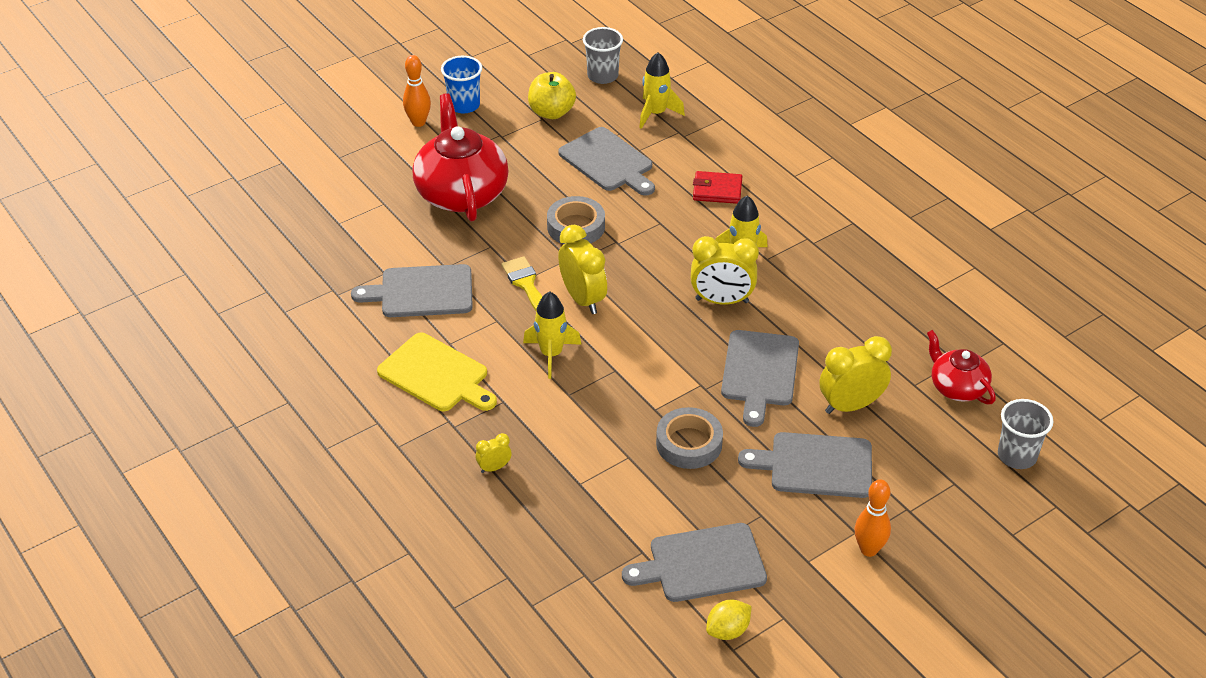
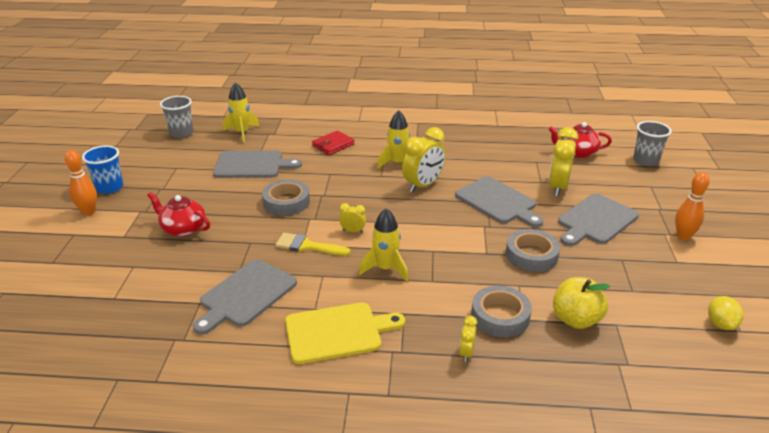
camera: 50 degrees left, 10 degrees down
(461, 193) = (183, 229): red teapot -> red teapot, size x0.55
(551, 112) = (177, 162): yellow apple -> yellow apple (576, 319)
(567, 466) = (500, 316): none -> grey tape
(583, 299) = (353, 231): yellow clock -> yellow clock, size x0.49
(702, 564) = (648, 304): grey cutting board -> none

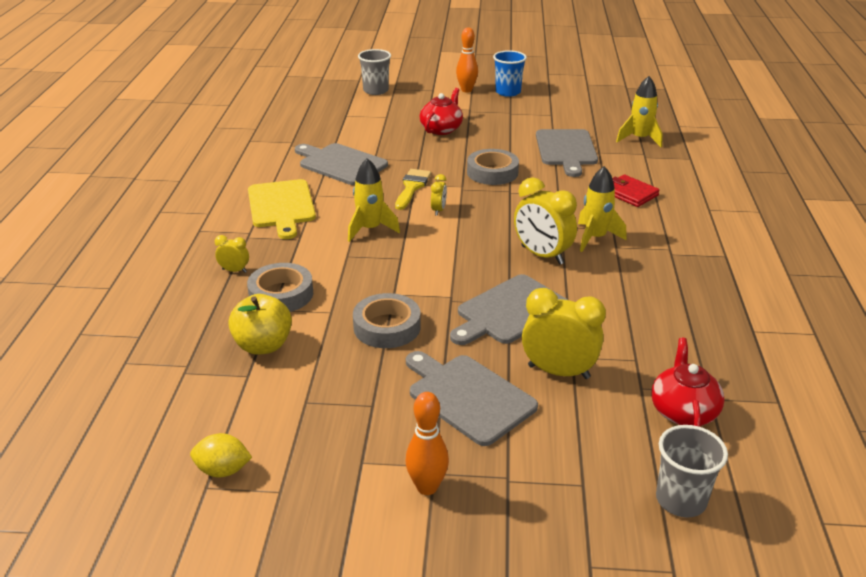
camera: 90 degrees right, 0 degrees up
(181, 133) = (626, 109): grey cup -> grey cup (376, 91)

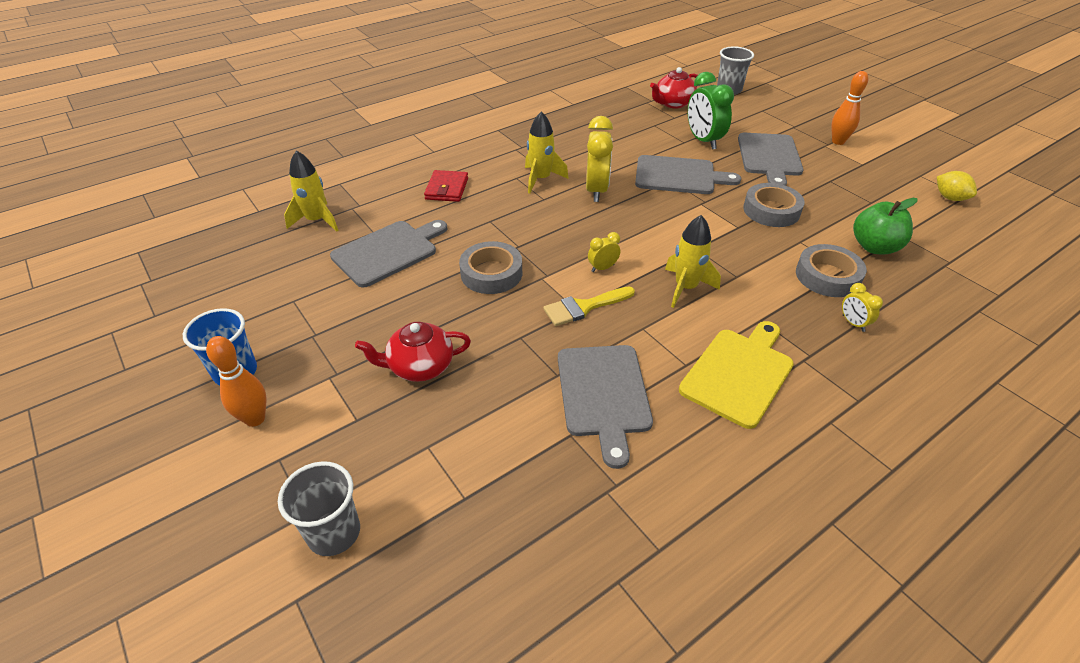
camera: 130 degrees left, 10 degrees up
(263, 345) = (874, 247): yellow apple -> green apple
(558, 372) = (703, 141): yellow clock -> green clock

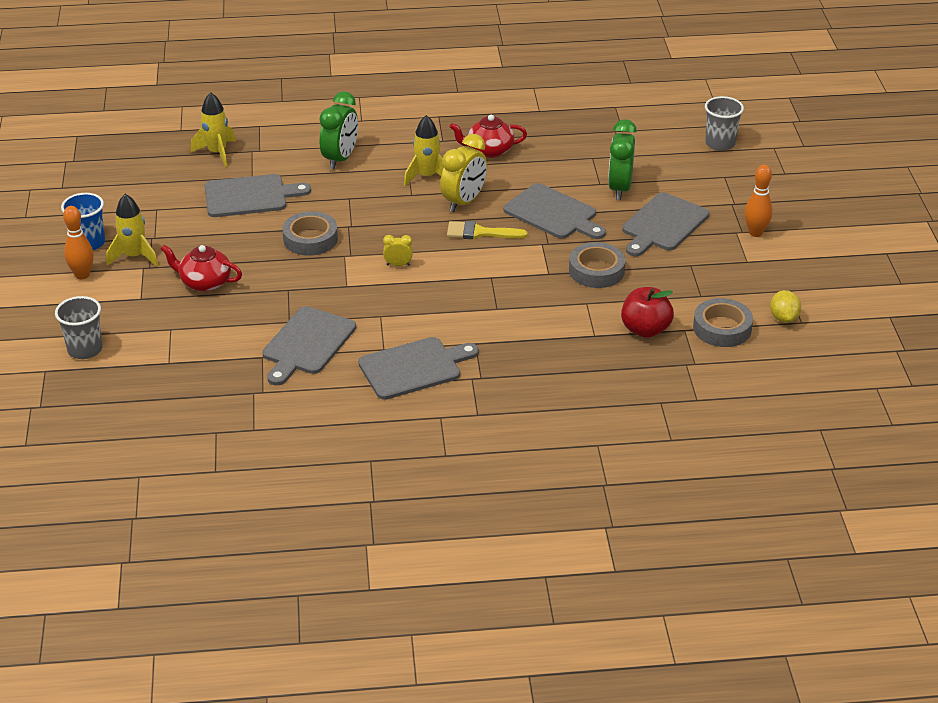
camera: 30 degrees right, 5 degrees down
(447, 189) = (340, 159): red wallet -> green clock
(584, 307) = (353, 287): yellow brush -> yellow brush (480, 233)
(673, 103) = (640, 140): red teapot -> red teapot (489, 150)
(685, 288) = (445, 301): yellow rocket -> yellow rocket (134, 256)
(739, 373) = (413, 368): yellow cutting board -> grey cutting board
(827, 276) = (571, 335): grey tape -> grey tape (722, 328)
(853, 323) = (543, 371): yellow clock -> none
(874, 247) = (645, 329): green apple -> red apple

